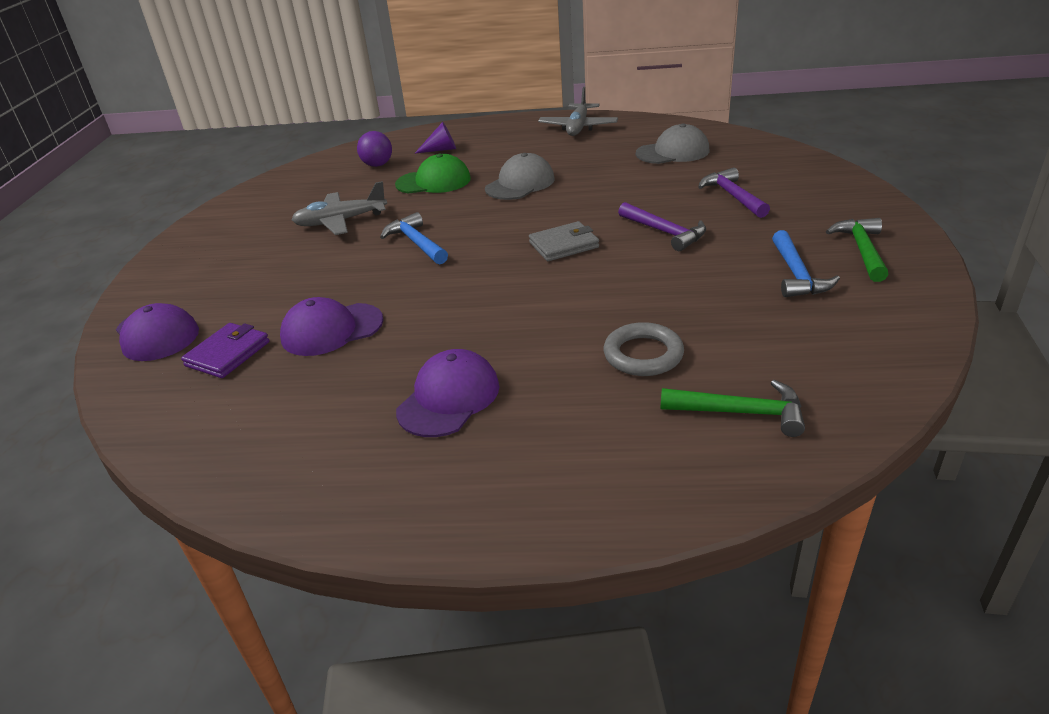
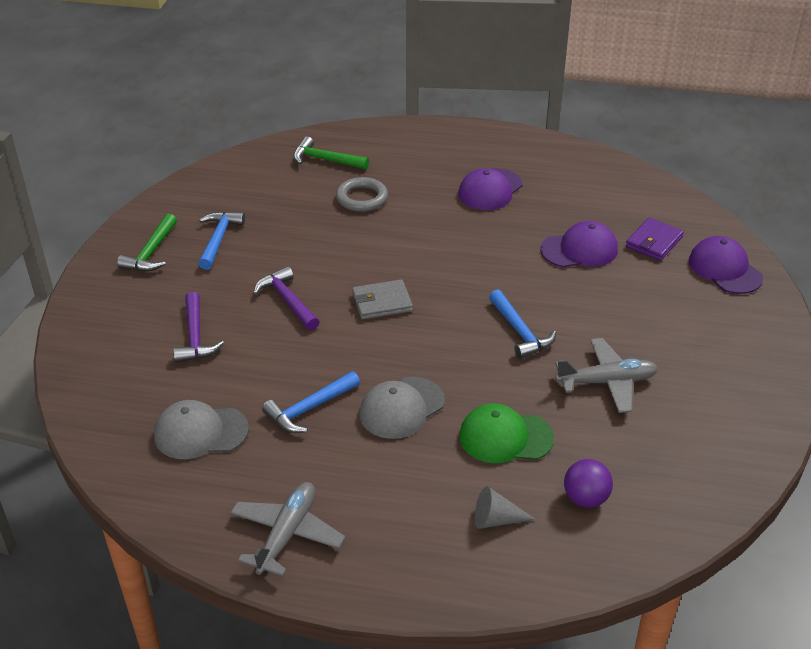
camera: 175 degrees left, 5 degrees up
(441, 150) = (496, 519): purple cone -> grey cone
(596, 173) = (310, 408): none -> blue hammer

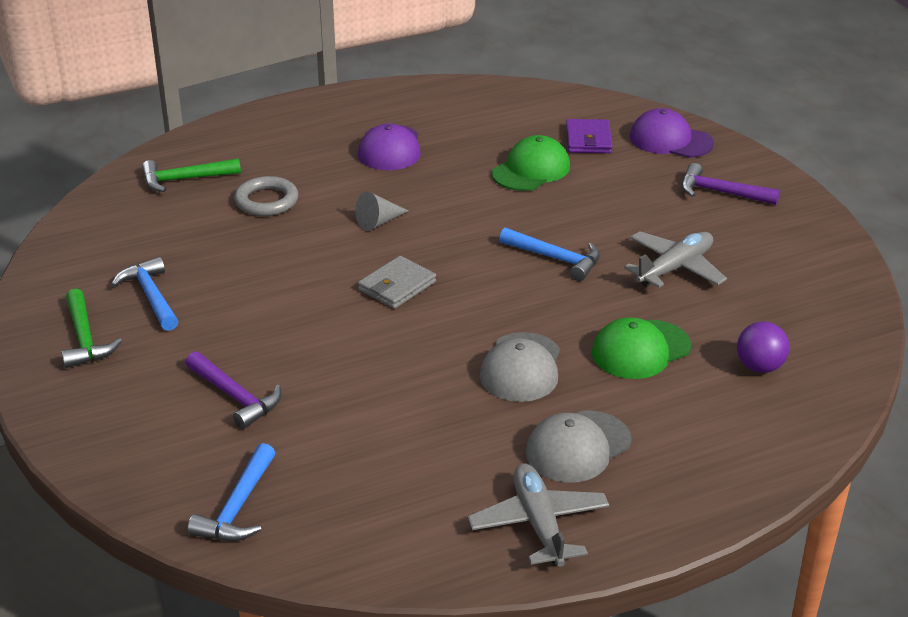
camera: 35 degrees left, 5 degrees down
(200, 432) = (347, 479): grey cap -> grey cap (578, 447)
(287, 301) = (298, 323): purple hammer -> purple hammer (721, 192)
(310, 408) = (434, 408): blue hammer -> blue hammer (238, 507)
(496, 519) = (707, 418): grey cone -> grey cone (378, 222)
(579, 250) = (531, 170): purple cap -> green cap

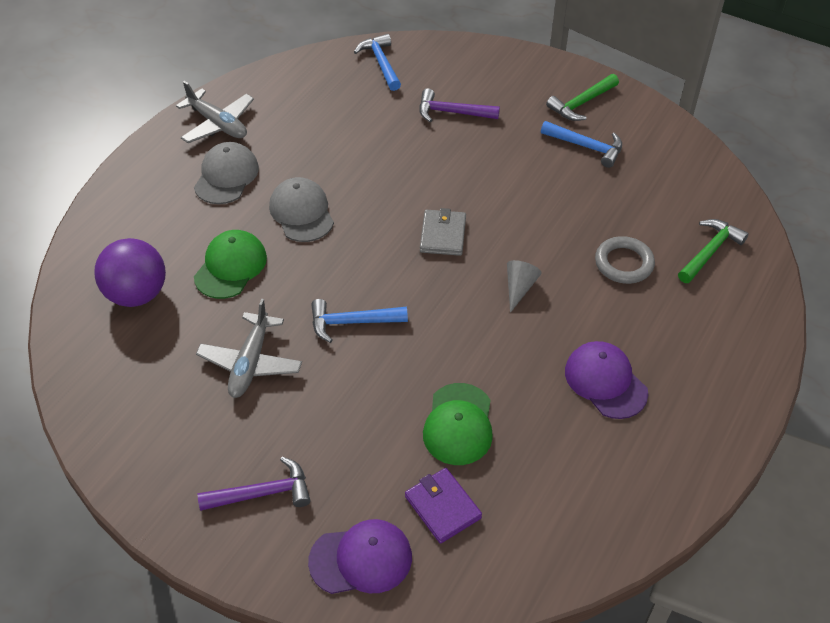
camera: 145 degrees right, 15 degrees up
(85, 338) = (582, 103): green hammer -> green hammer turned 75 degrees counterclockwise
(759, 367) = (137, 294): purple ball -> purple ball, size x1.62

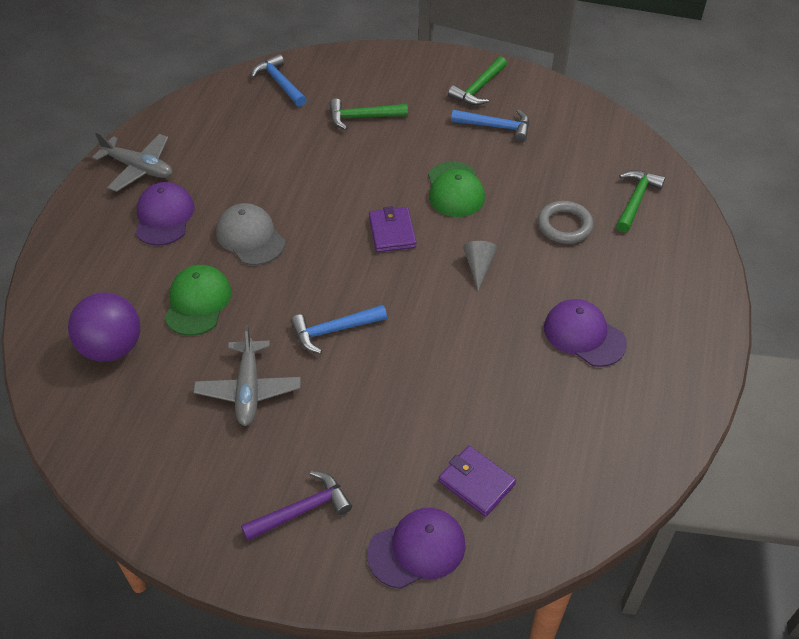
camera: 15 degrees left, 0 degrees up
(226, 176) = (164, 216): grey cap -> purple cap
(443, 235) = (392, 232): grey wallet -> purple wallet
(452, 112) = (363, 117): purple hammer -> green hammer
(458, 424) = (465, 403): green cap -> green cap (455, 190)

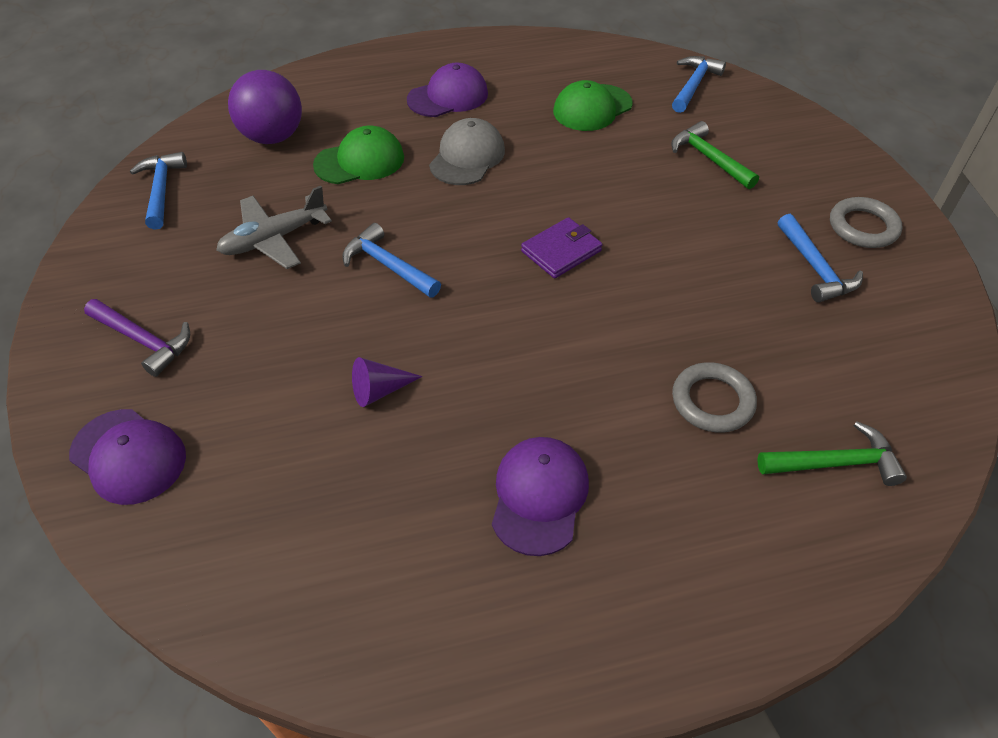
camera: 60 degrees right, 0 degrees up
(117, 449) = (161, 190): none -> blue hammer
(138, 168) = (493, 57): grey plane -> none
(451, 381) = (379, 390): none -> purple cone
(455, 190) = (673, 275): green cap -> green cap (592, 108)
(476, 482) = (243, 474): purple wallet -> none
(478, 266) = (571, 344): grey cone -> none
(479, 88) = (863, 227): green hammer -> grey ring

